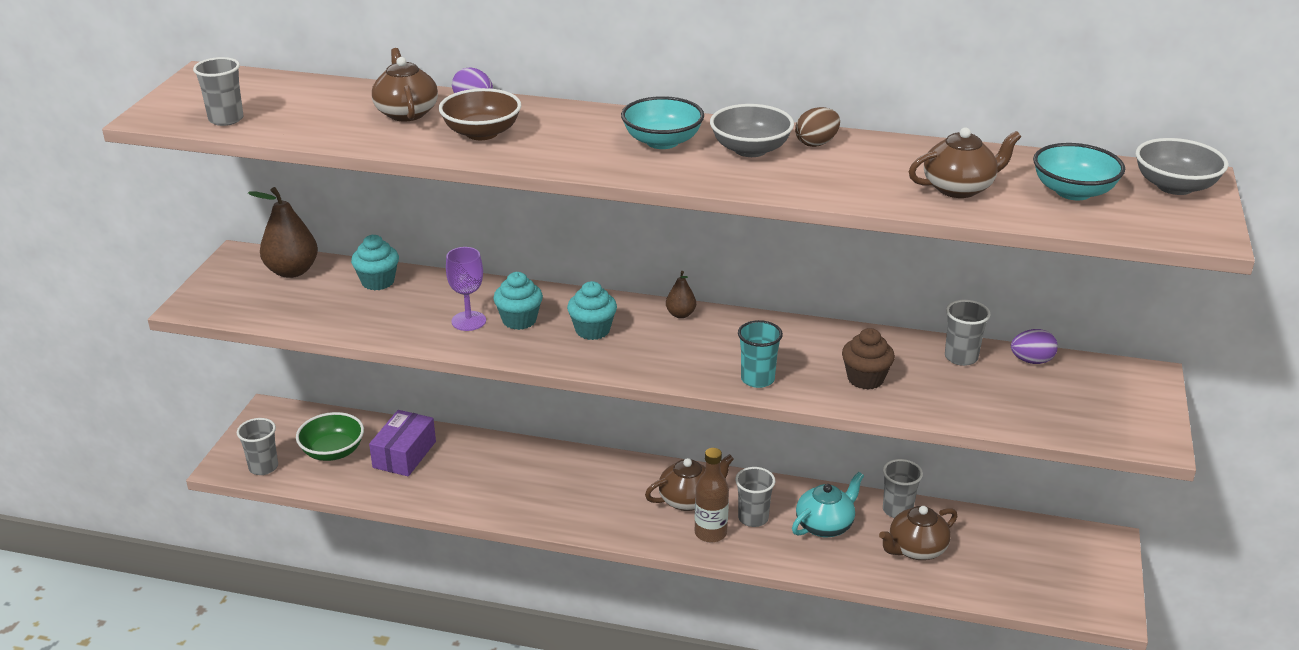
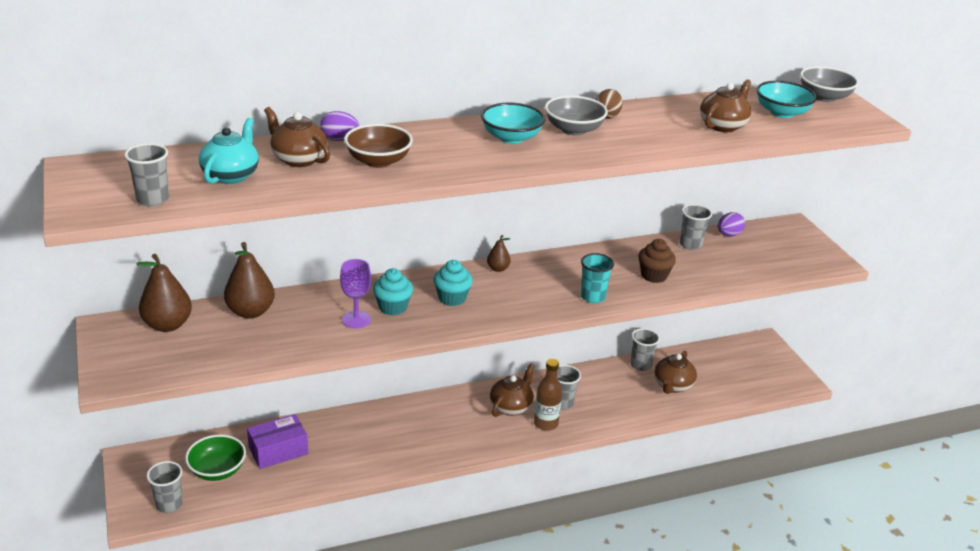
camera: 35 degrees left, 0 degrees up
(378, 282) = (250, 312): turquoise cupcake -> brown pear
(404, 454) = (278, 451): purple box -> purple box turned 75 degrees clockwise
(825, 525) = (609, 391): turquoise teapot -> turquoise teapot (231, 175)

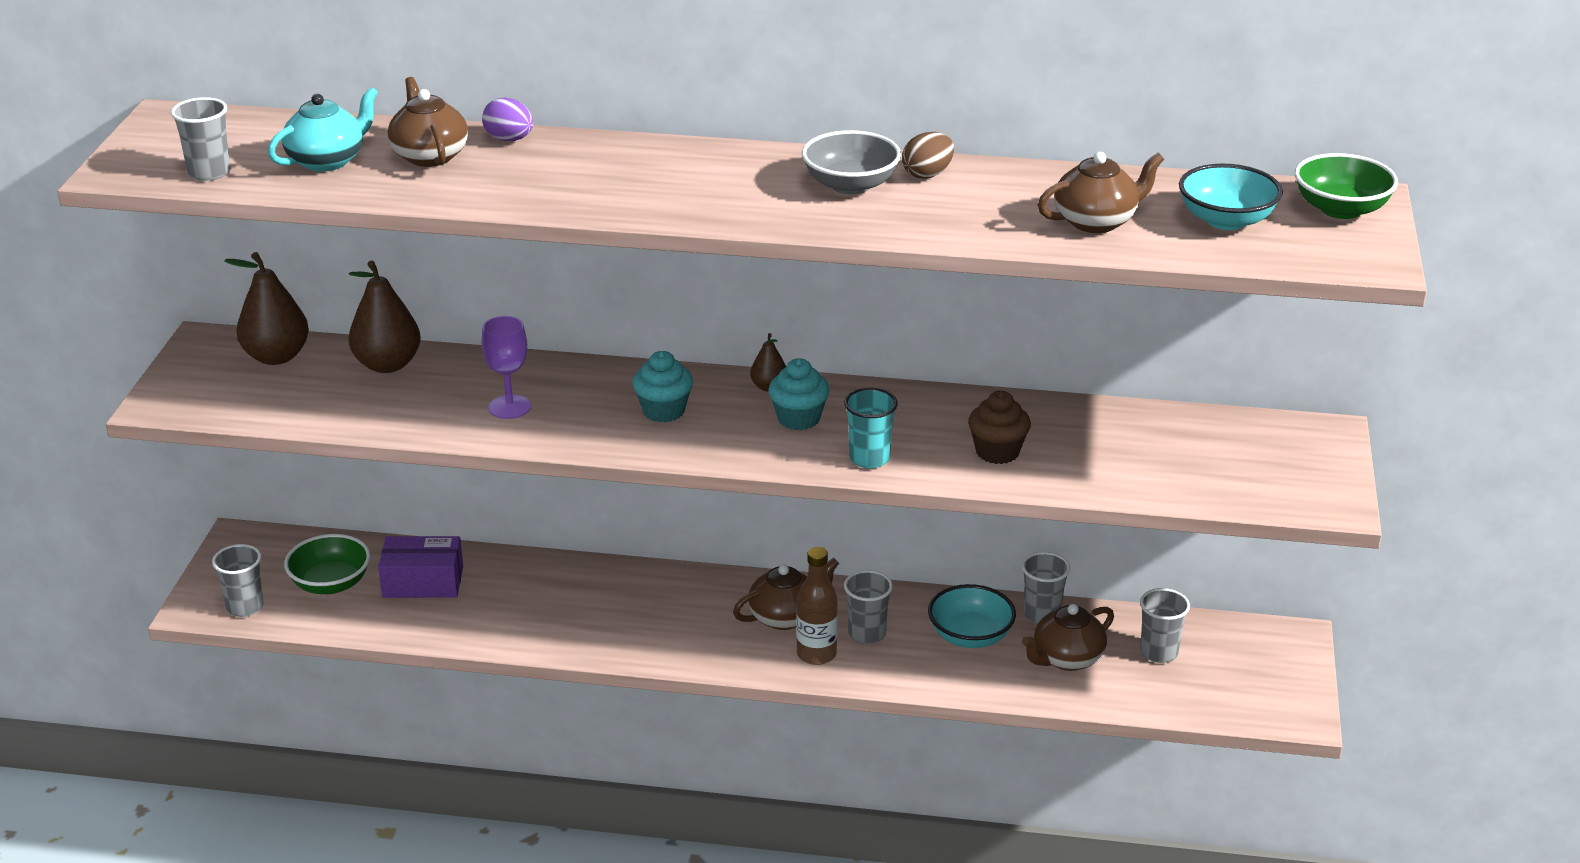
camera: 30 degrees right, 0 degrees up
(378, 161) = (527, 177): brown bowl -> none
(393, 307) = (572, 403): turquoise cupcake -> turquoise cupcake (798, 419)
(511, 137) = (745, 180): turquoise bowl -> turquoise bowl (970, 636)
(690, 245) = (1109, 421): grey cup -> grey cup (1159, 652)
(728, 235) = (1191, 421): purple egg -> none
(824, 97) = (1341, 209): grey bowl -> green bowl

